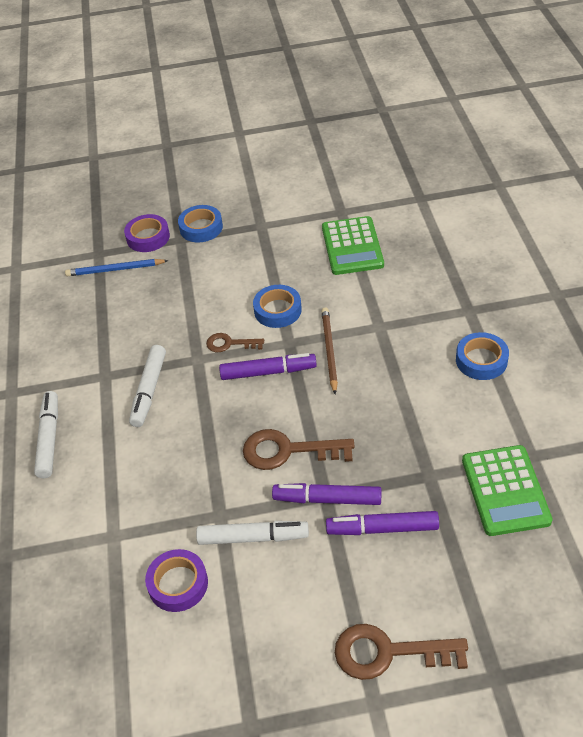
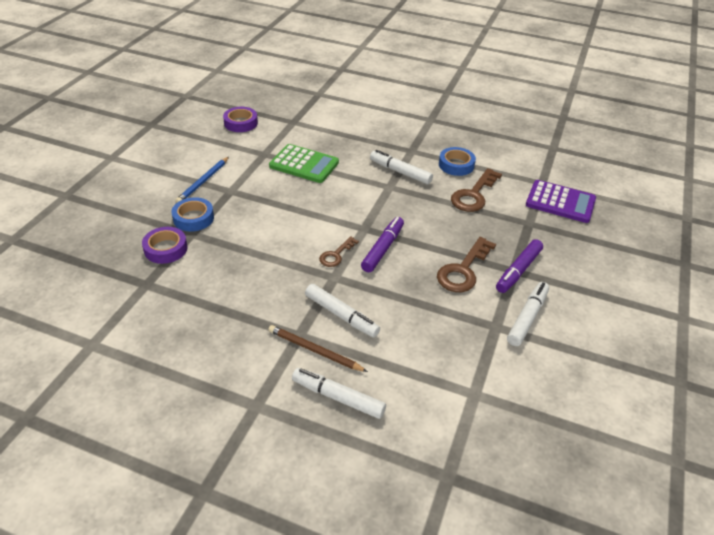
camera: 65 degrees left, 5 degrees down
(115, 270) = (180, 282): blue pencil -> blue pencil (203, 181)
(178, 584) = (544, 373): purple tape -> purple tape (241, 123)
(277, 310) = (327, 220): blue tape -> none
(329, 350) = (390, 215): brown pencil -> brown pencil (315, 350)
(382, 528) = (557, 258): purple marker -> none
(388, 653) = (651, 297): brown key -> brown key (474, 195)
(415, 321) = (400, 172): none -> white marker
(505, 490) = (560, 202): green calculator -> purple calculator

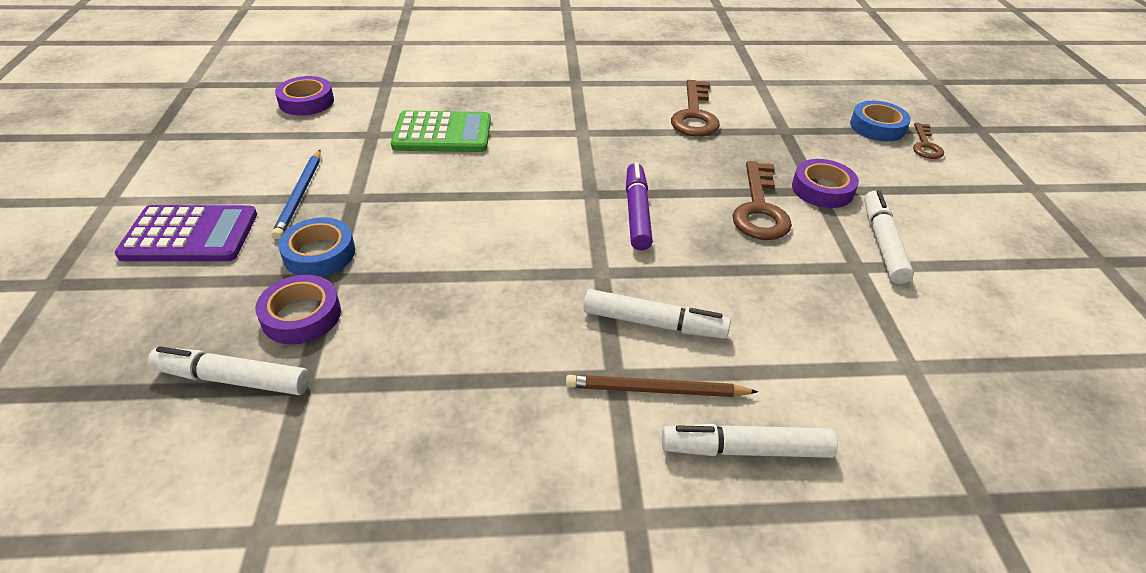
camera: 25 degrees left, 0 degrees up
(336, 255) = (580, 241): brown key -> brown key (925, 145)
(400, 172) = (582, 111): white marker -> white marker (233, 379)
(456, 165) = (644, 86): blue tape -> blue tape (877, 127)
(518, 271) = (822, 189): purple marker -> purple tape
(560, 202) = (797, 98): purple calculator -> purple calculator (190, 235)

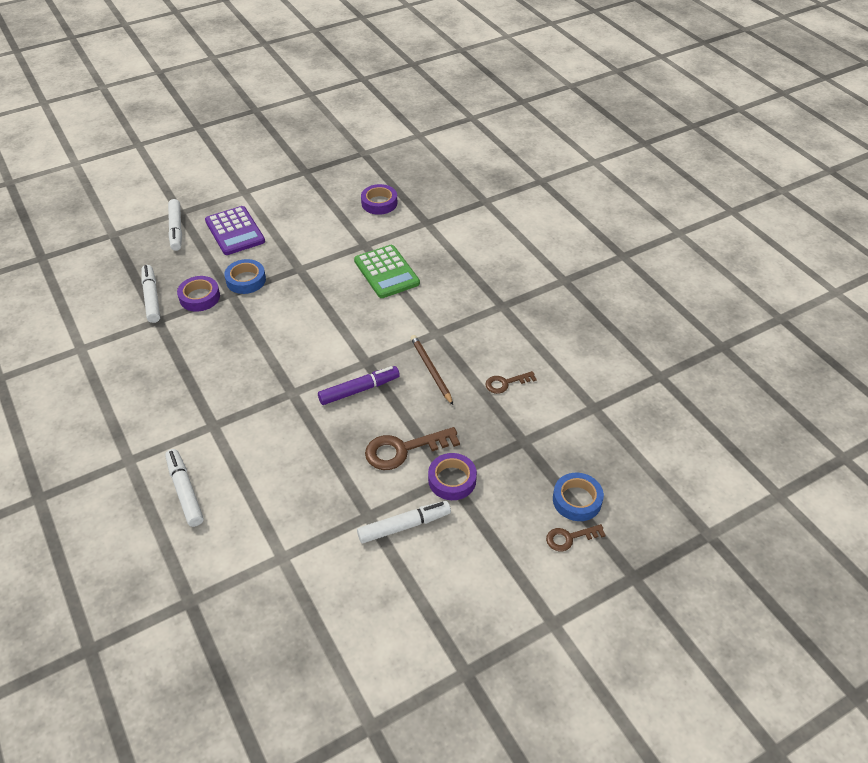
camera: 65 degrees right, 5 degrees up
(300, 195) = (288, 249): blue pencil -> none
(653, 323) = (260, 428): white marker -> white marker (176, 229)
(656, 390) = (210, 445): brown pencil -> brown pencil (431, 370)
(694, 115) = (505, 383): brown key -> brown key, size x0.58

